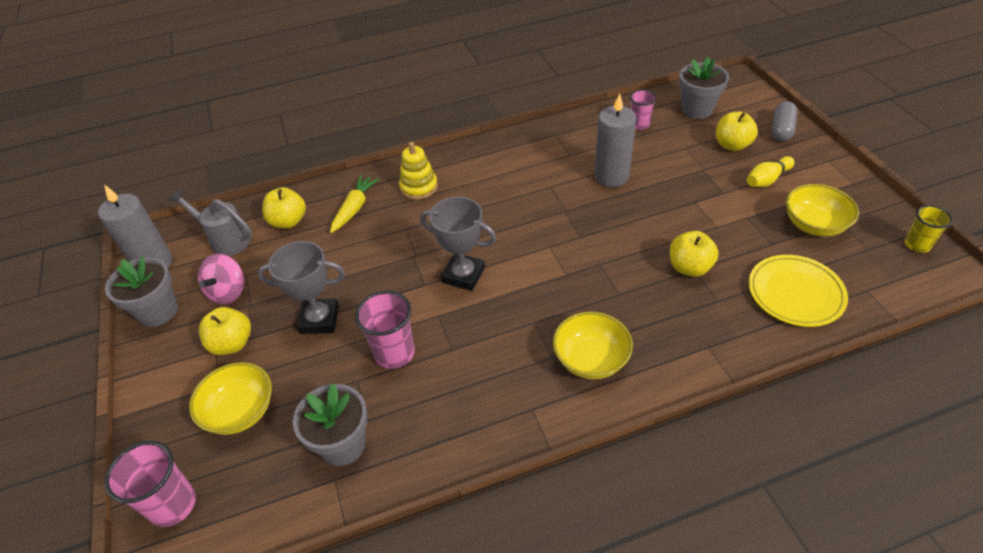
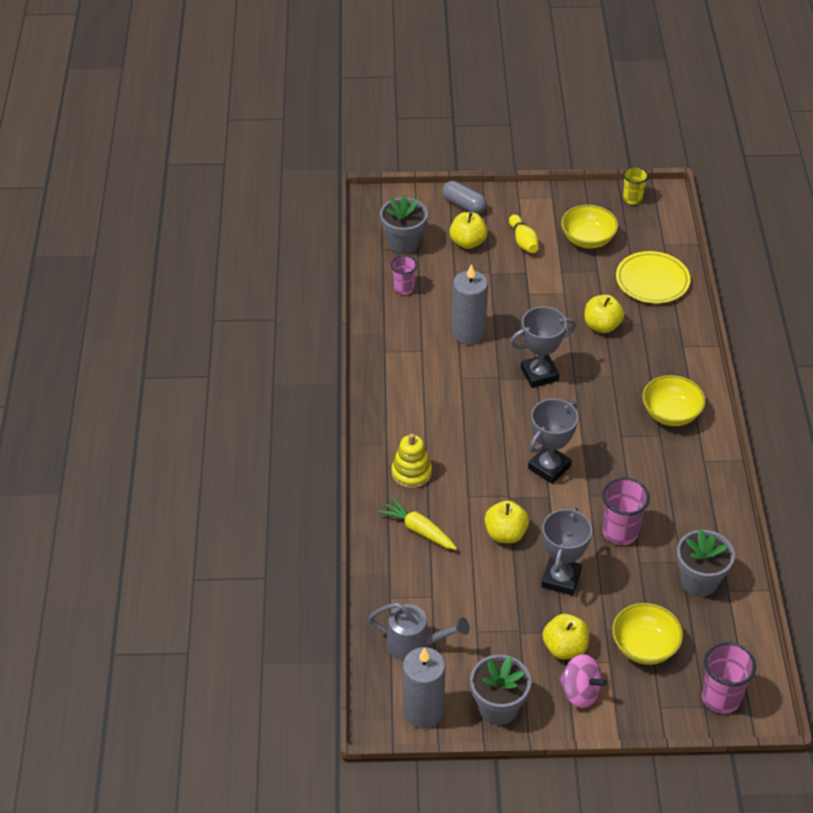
camera: 75 degrees left, 0 degrees up
(225, 240) = (415, 645): grey watering can -> grey watering can turned 120 degrees counterclockwise
(228, 292) = (495, 647): pink spinning top -> pink spinning top (580, 692)
(288, 221) = (412, 587): yellow apple -> yellow apple (505, 534)
(587, 237) = (539, 374): none -> grey trophy

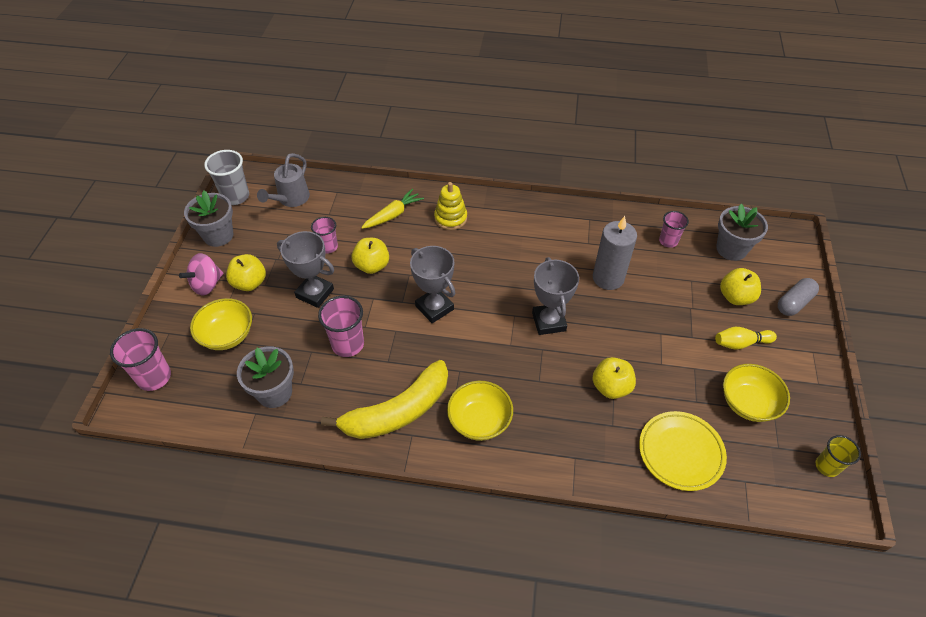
camera: 100 degrees right, 5 degrees up
(423, 711) = (235, 196): grey candle -> grey cup
(487, 583) = (328, 247): none -> pink cup
(683, 475) = (398, 411): none -> yellow banana

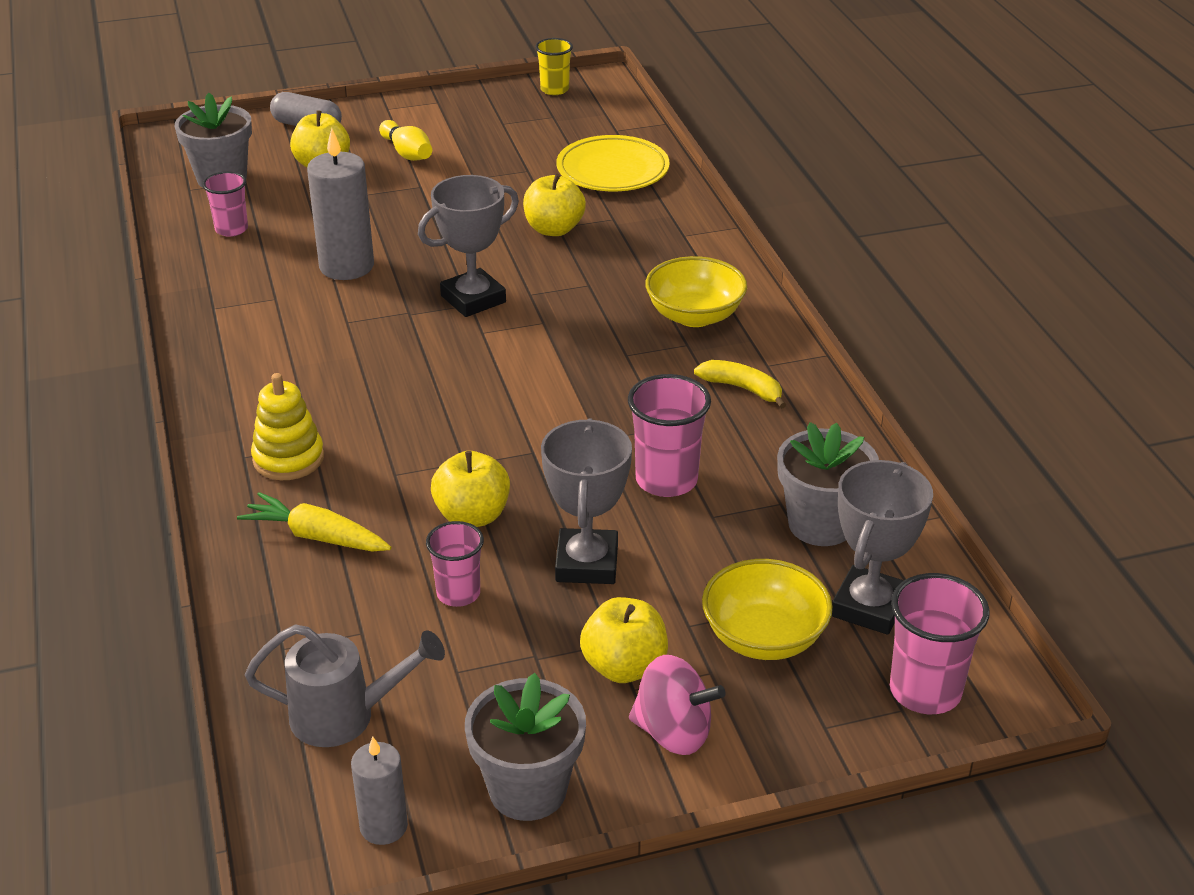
camera: 115 degrees left, 15 degrees down
(235, 196) = (383, 826): grey cup -> grey candle
(398, 411) = (742, 388): yellow banana -> yellow banana, size x0.46
(434, 308) = (522, 413): grey trophy -> grey trophy (869, 607)
(748, 403) = (503, 139): yellow bowl -> none

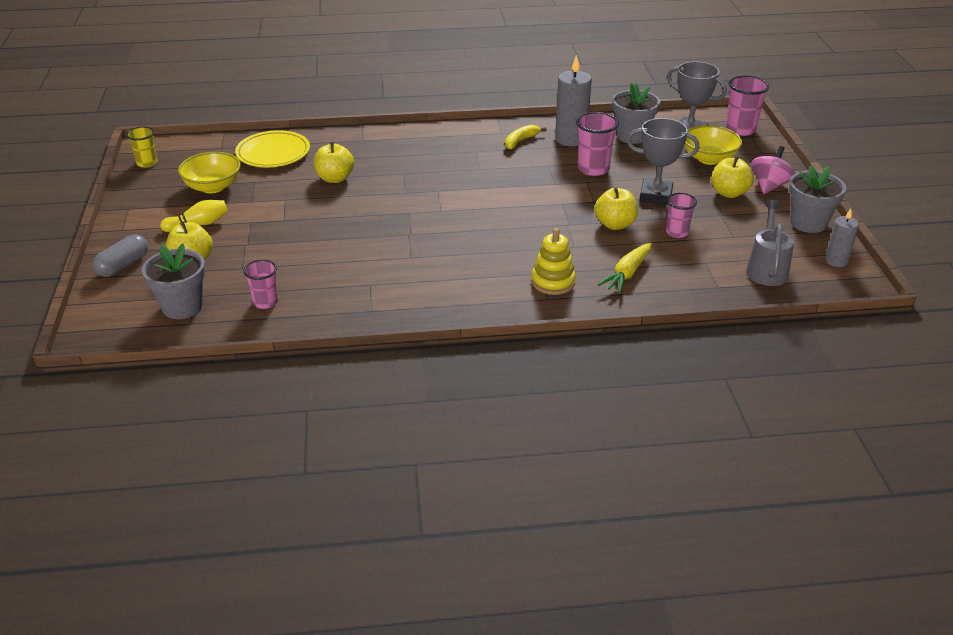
camera: 80 degrees left, 0 degrees up
(346, 266) = (342, 254): grey candle -> grey candle (570, 139)
(473, 299) = (403, 211): grey trophy -> none
(694, 316) = (449, 146): yellow bowl -> yellow bowl (213, 187)

